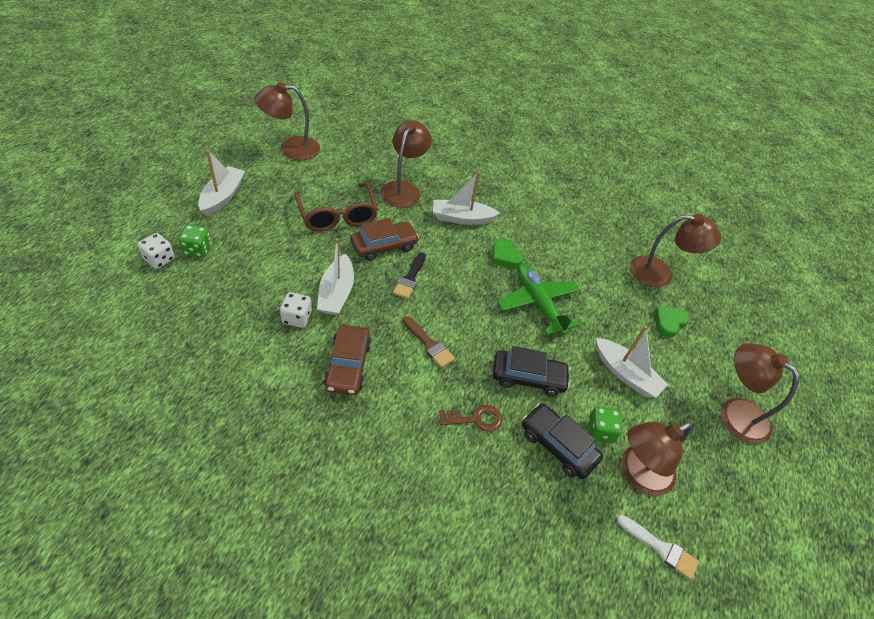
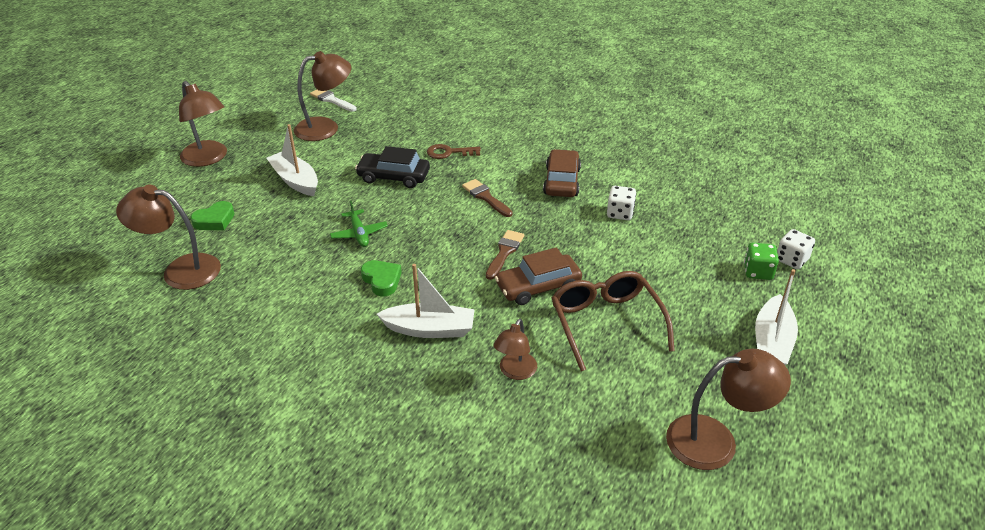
camera: 170 degrees left, 10 degrees down
(336, 293) = (585, 235): white boat -> none
(403, 189) = (515, 372): brown lamp -> brown lamp, size x0.60
(410, 278) = (504, 252): black brush -> brown brush
(538, 303) = (359, 234): green plane -> green plane, size x0.57
(558, 445) = (384, 140): black car -> none
(600, 431) = (343, 147): green dice -> none

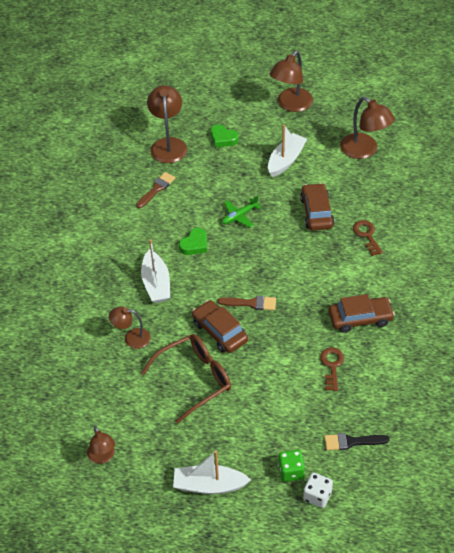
camera: 75 degrees right, 10 degrees up
(331, 100) = (408, 139): white brush -> none
(393, 177) = (316, 212): black car -> brown car
(485, 197) = (315, 275): brown brush -> brown brush (156, 189)
(620, 213) = (332, 366): white dice -> brown key
(715, 441) = (103, 457): brown lamp -> brown lamp, size x0.60
(723, 222) = (352, 442): none -> black brush

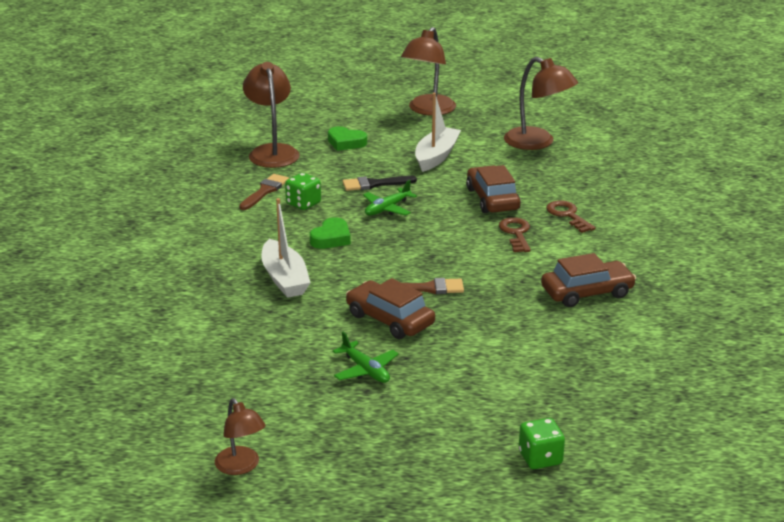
camera: 10 degrees left, 20 degrees down
(131, 338) = (260, 335): brown lamp -> none
(181, 205) = (303, 203): none -> green dice
(195, 379) = (365, 370): brown glasses -> green plane
(209, 485) = (418, 485): white boat -> none
(317, 496) = (589, 482): white dice -> none
(332, 366) = (563, 342): brown key -> brown key (516, 233)
(352, 442) = (620, 418): black brush -> black brush (374, 184)

